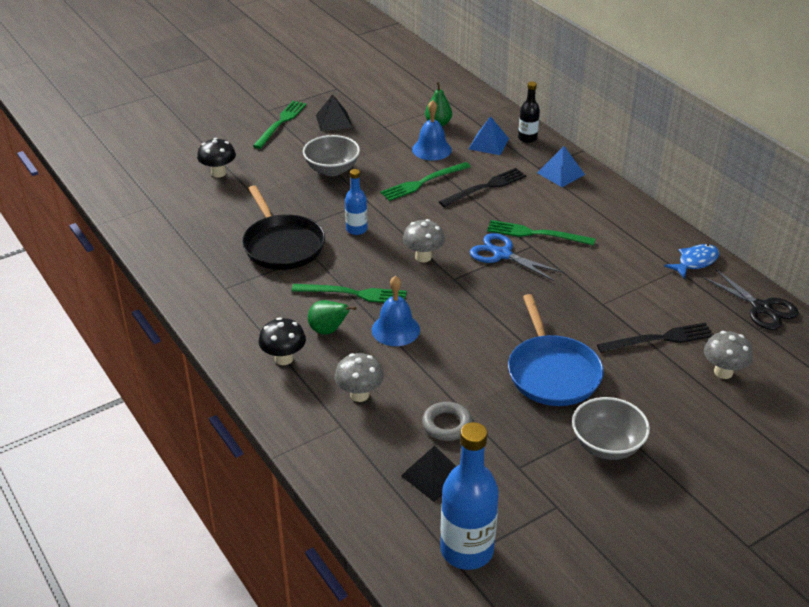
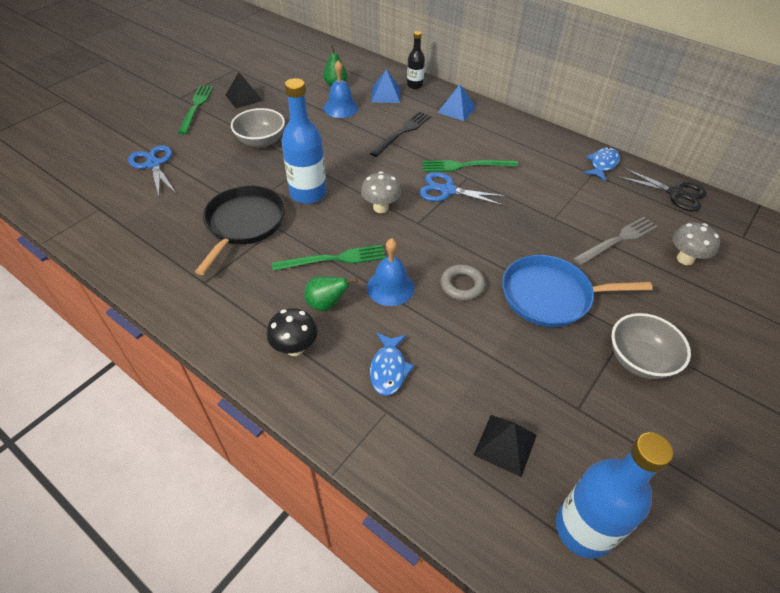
camera: 20 degrees left, 10 degrees up
(218, 173) = (153, 164): black mushroom -> blue scissors
(282, 245) = (244, 224): black pan -> black pan turned 120 degrees counterclockwise
(356, 229) = (308, 193): blue bottle -> blue bottle, size x1.82
(359, 395) = (389, 369): grey mushroom -> blue fish
(423, 182) = (347, 138): green fork -> none
(447, 425) = (488, 379): grey ring -> grey ring (462, 285)
(552, 372) = (551, 296): blue pan -> blue pan turned 120 degrees clockwise
(659, 339) = (618, 240): black fork -> grey fork

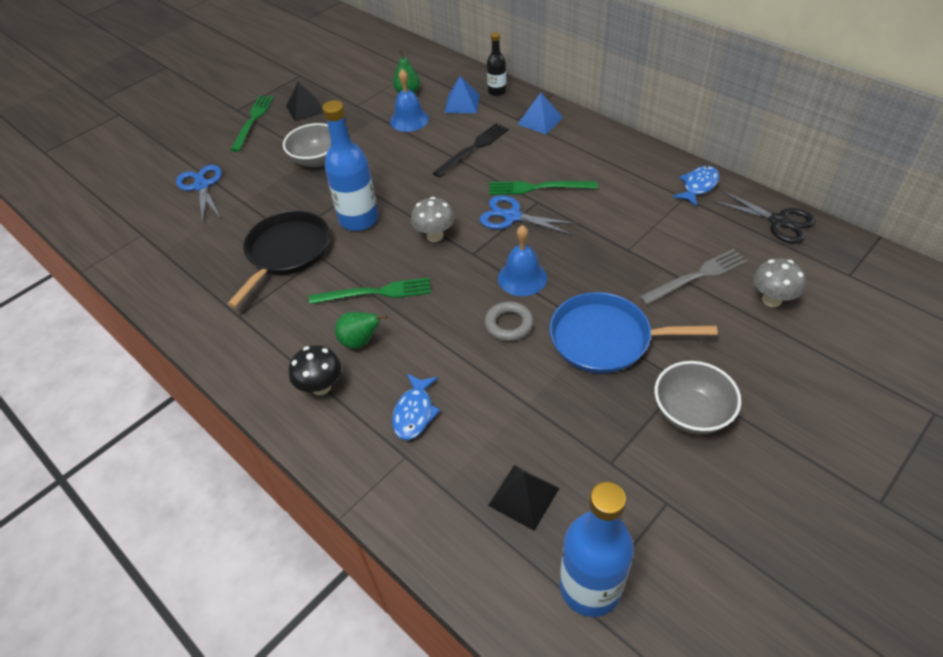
camera: 10 degrees right, 0 degrees up
(390, 287) = (430, 325): blue bell -> blue bell (522, 278)

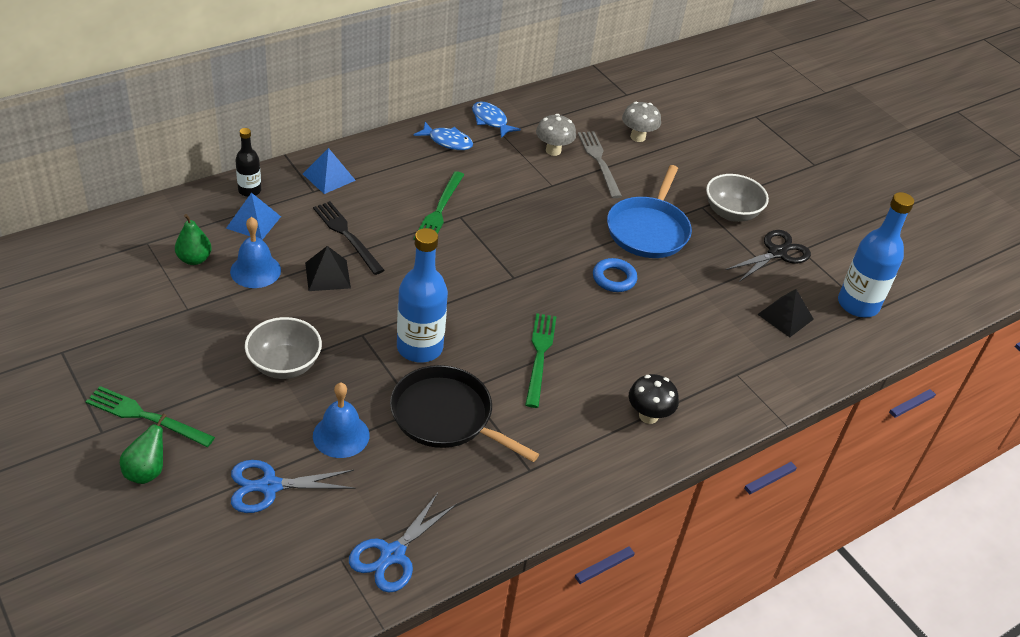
camera: 85 degrees left, 5 degrees down
(305, 109) = (157, 359): black pyramid -> black pyramid (327, 275)
(360, 342) = (601, 379): green pear -> green pear (146, 471)
(414, 412) = (694, 359): blue fish -> blue fish (447, 141)
(435, 236) = (476, 296): grey mushroom -> grey mushroom (553, 150)
(509, 324) = (614, 278): grey ring -> blue ring
(512, 216) = (473, 238): blue scissors -> blue scissors (392, 555)
(522, 278) = (560, 255): blue bell -> blue bell (341, 435)
(779, 221) = (556, 100): black scissors -> black scissors (777, 253)

